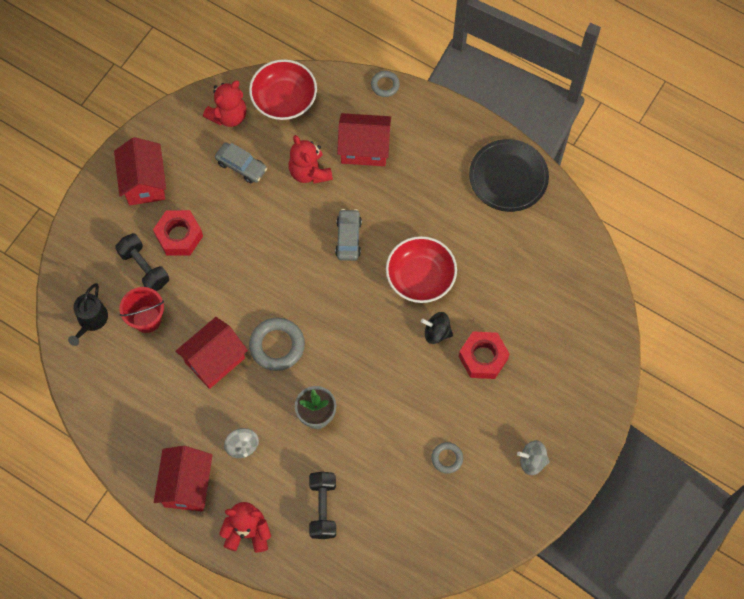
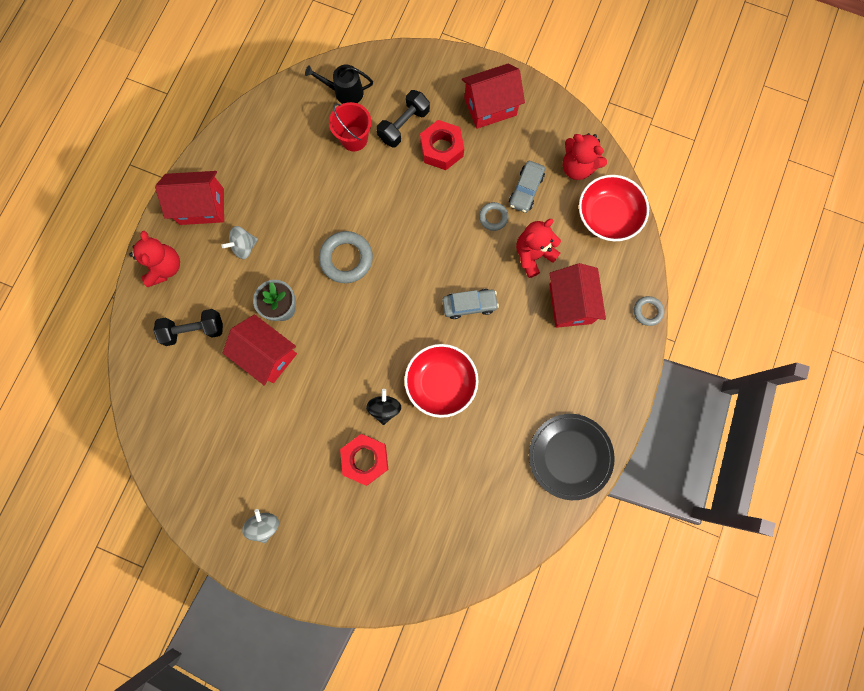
camera: 80 degrees right, 10 degrees up
(215, 360) = (323, 206): red house -> red house (267, 354)
(447, 458) = (256, 439): grey ring -> grey ring (493, 217)

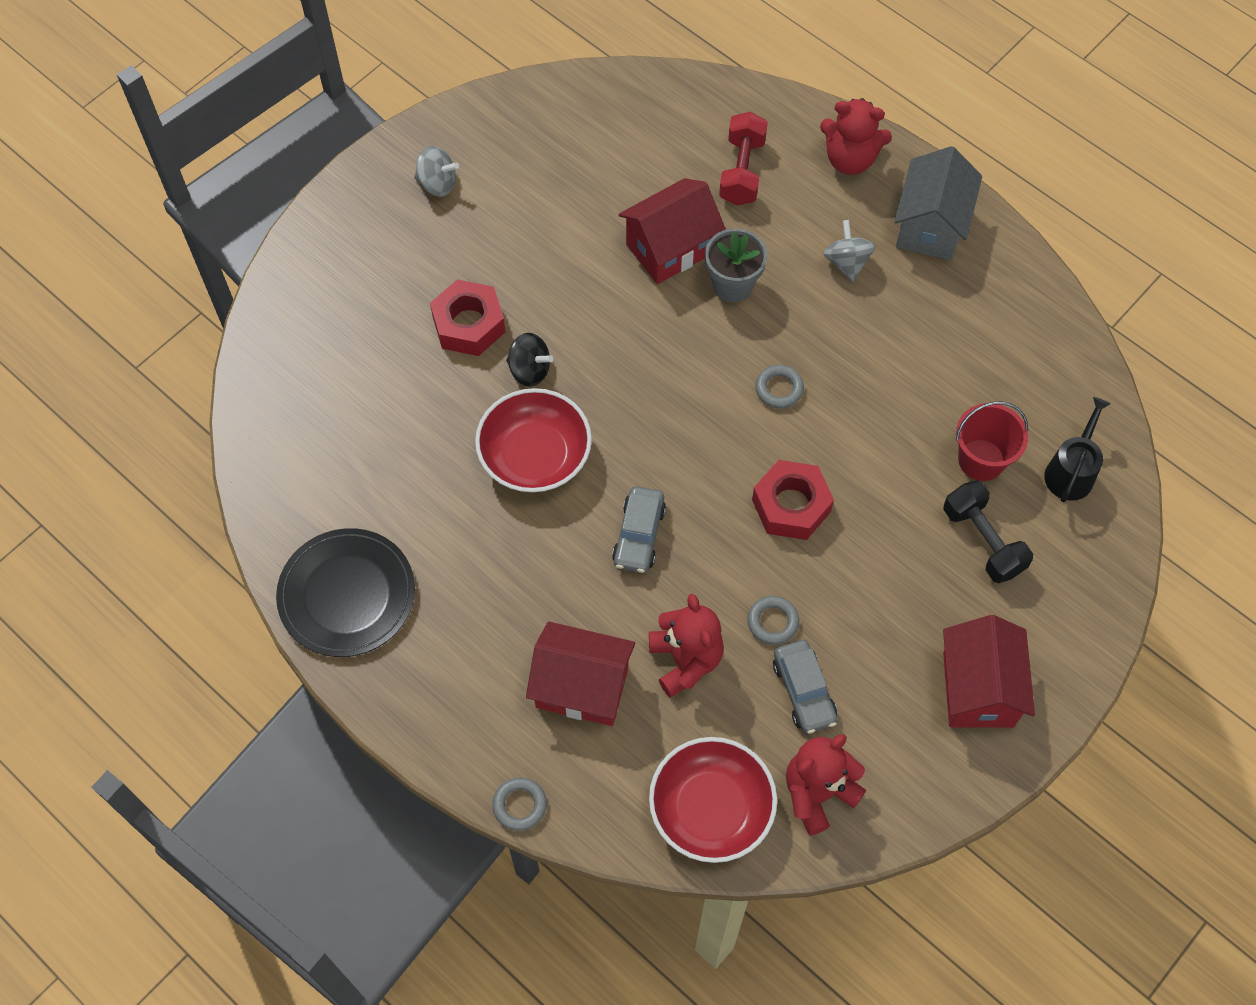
camera: 110 degrees right, 15 degrees down
(194, 330) = (742, 171): black dumbbell -> red dumbbell
(202, 206) = (930, 226): red house -> grey house
(346, 259) = (779, 389): grey ring -> grey ring, size x0.56
(441, 149) = (922, 585): red nut -> red nut (791, 505)
(526, 190) = (804, 691): grey car -> grey car turned 150 degrees counterclockwise

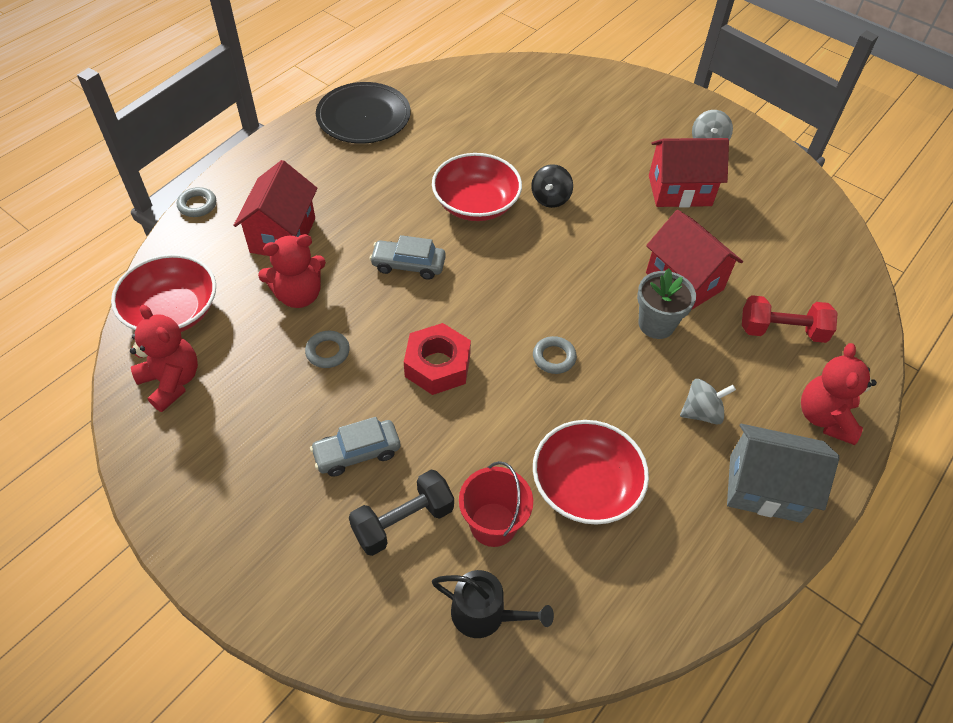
camera: 85 degrees right, 10 degrees down
(469, 324) = (585, 164): red nut -> none
(804, 691) = (263, 373): grey car -> grey car (357, 453)
(935, 375) = (585, 486): none -> red bowl
(978, 689) = (248, 510): red house -> red house (679, 190)

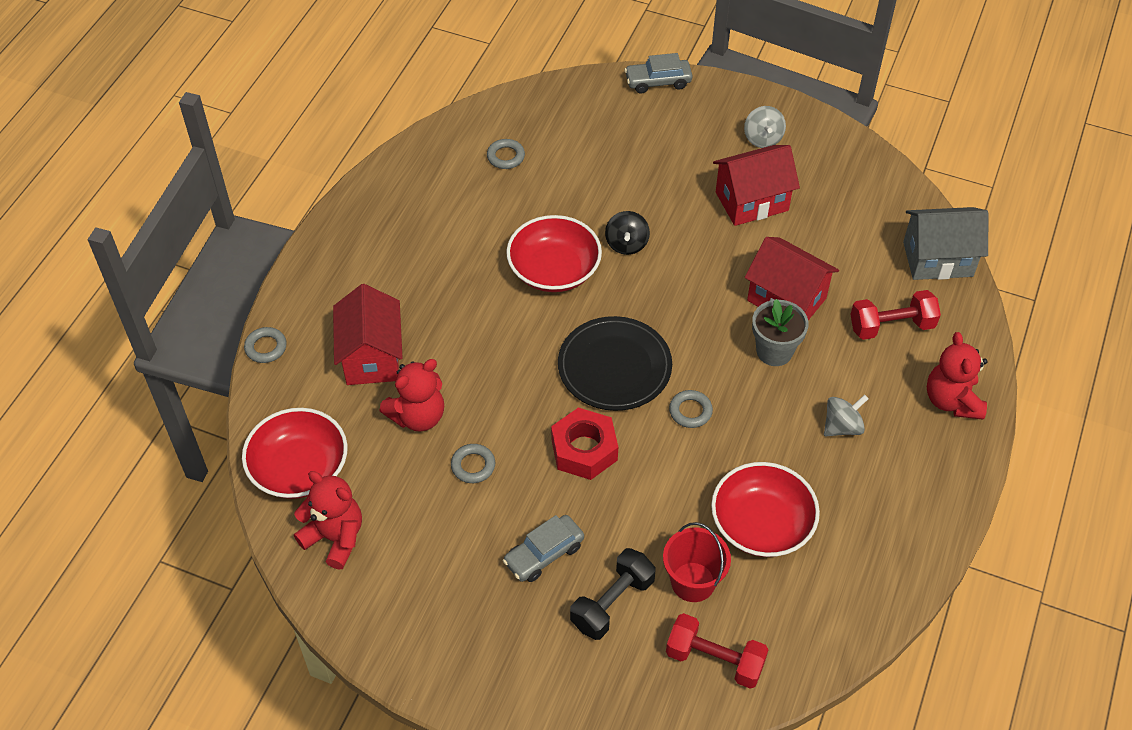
camera: 15 degrees left, 0 degrees up
(363, 116) = (394, 198): black plate -> black plate (614, 366)
(408, 265) = (513, 355): grey car -> grey car (658, 82)
(472, 106) = (506, 156): none -> grey ring
(485, 614) = (714, 660): black watering can -> red dumbbell
(765, 488) = (917, 481): grey house -> grey house (937, 259)

